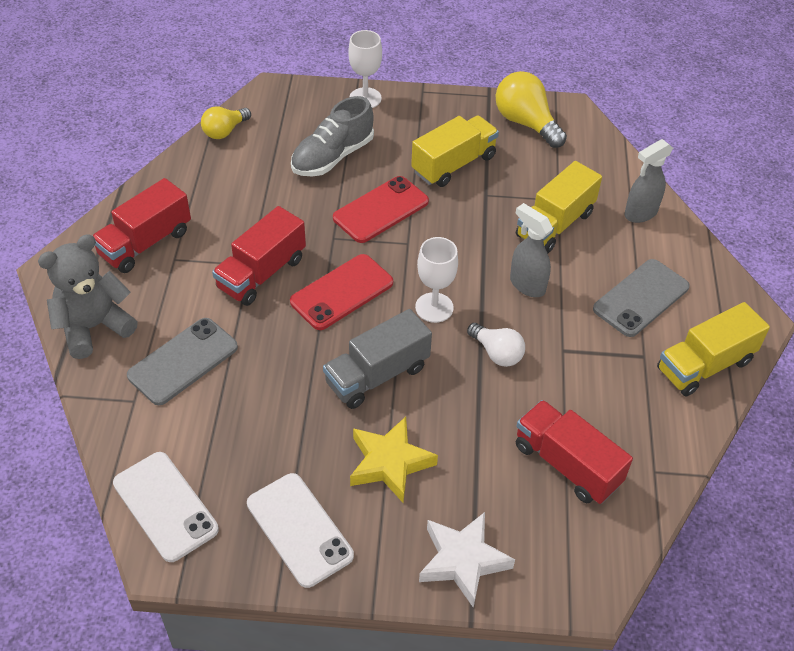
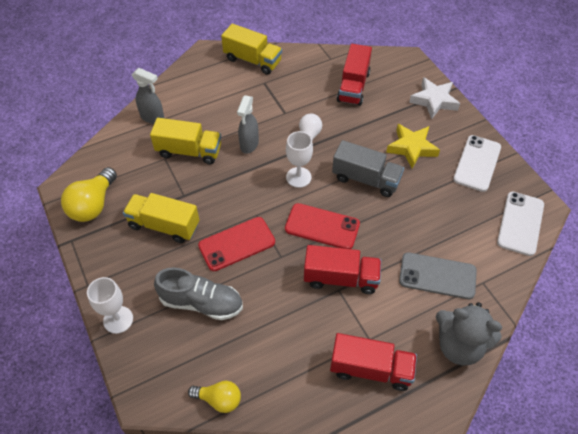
camera: 120 degrees left, 5 degrees up
(381, 210) = (237, 244): red phone -> red phone turned 45 degrees counterclockwise
(641, 298) = (223, 96): grey phone -> none

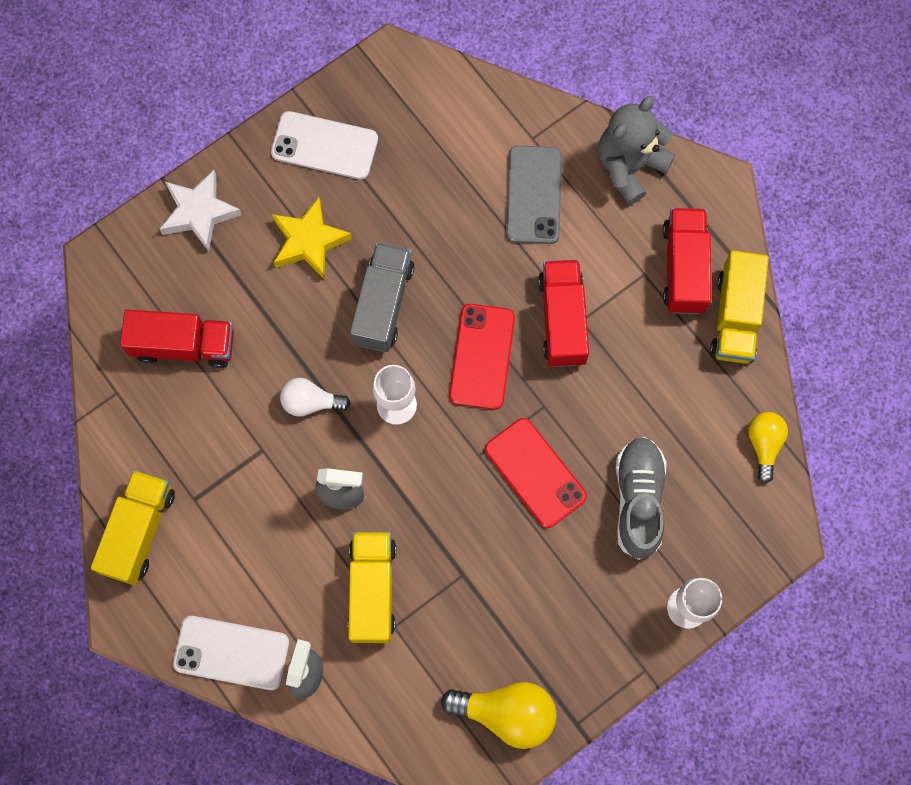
camera: 100 degrees left, 20 degrees up
(164, 225) = (523, 589): yellow truck -> yellow truck (735, 317)
(459, 345) = (629, 166): grey teddy bear -> grey teddy bear turned 150 degrees counterclockwise
(520, 223) = (426, 88): white phone -> white phone (231, 652)

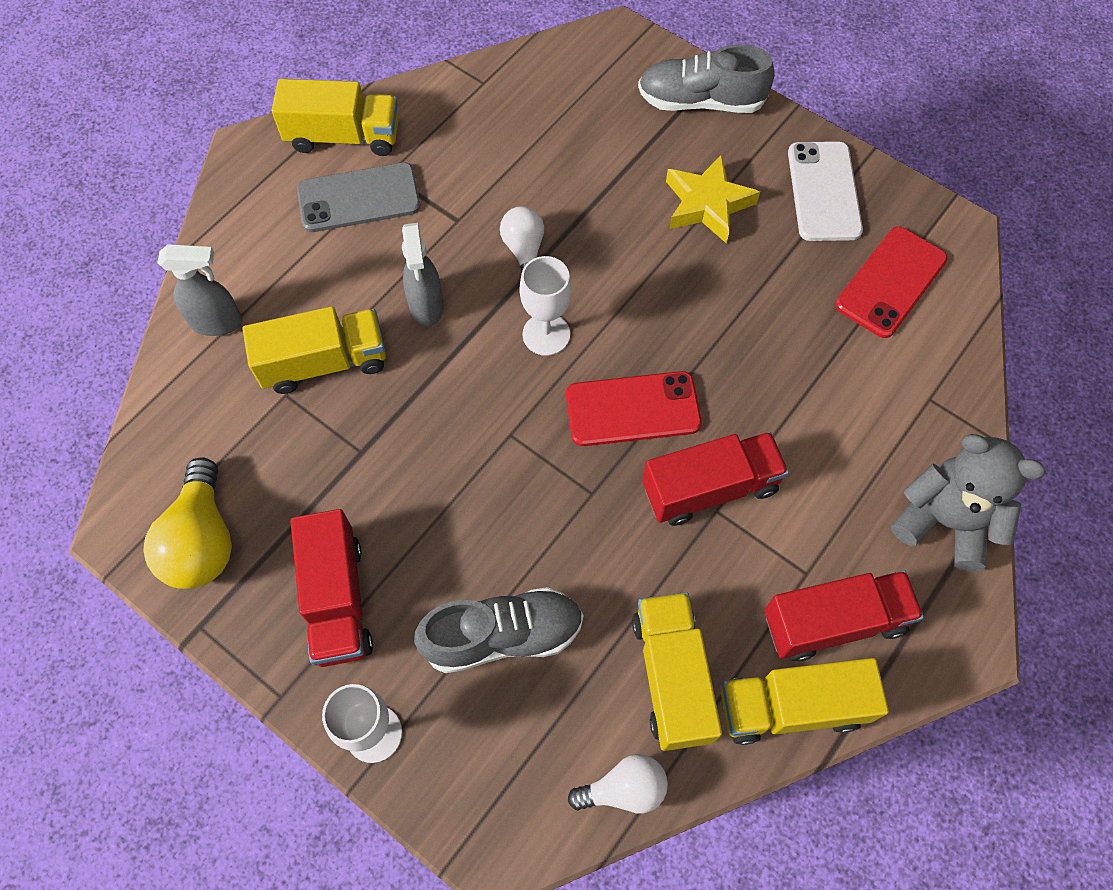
camera: 75 degrees right, 10 degrees down
(183, 345) = (551, 124): red truck -> red truck (337, 599)
(199, 213) = (700, 101): white star -> grey shoe
(231, 652) = (230, 247): white phone -> none
(383, 304) = (660, 292): grey truck -> none
(533, 195) = (857, 417): grey phone -> grey phone (359, 198)
(535, 473) = (505, 502): red phone -> red phone (890, 282)
(696, 390) = (672, 677): none -> yellow truck
(764, 444) = (624, 789): yellow light bulb -> white light bulb

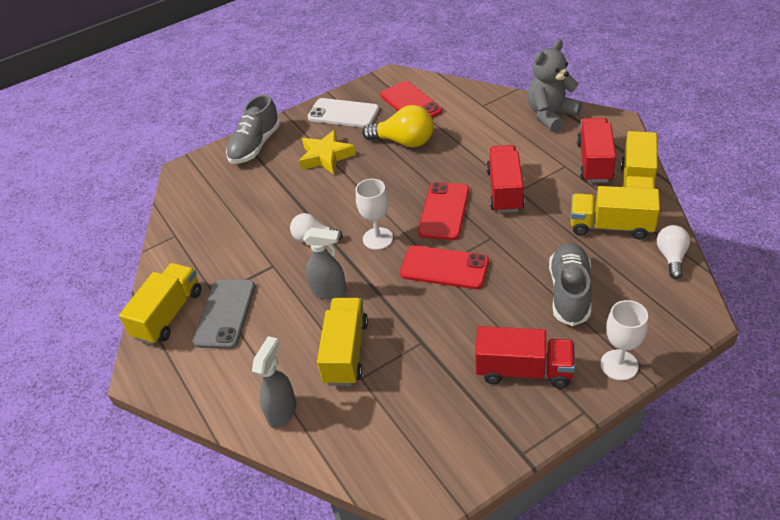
camera: 65 degrees left, 20 degrees down
(202, 540) = (456, 443): yellow light bulb -> yellow light bulb (404, 142)
(509, 443) = (444, 268): none -> red phone

